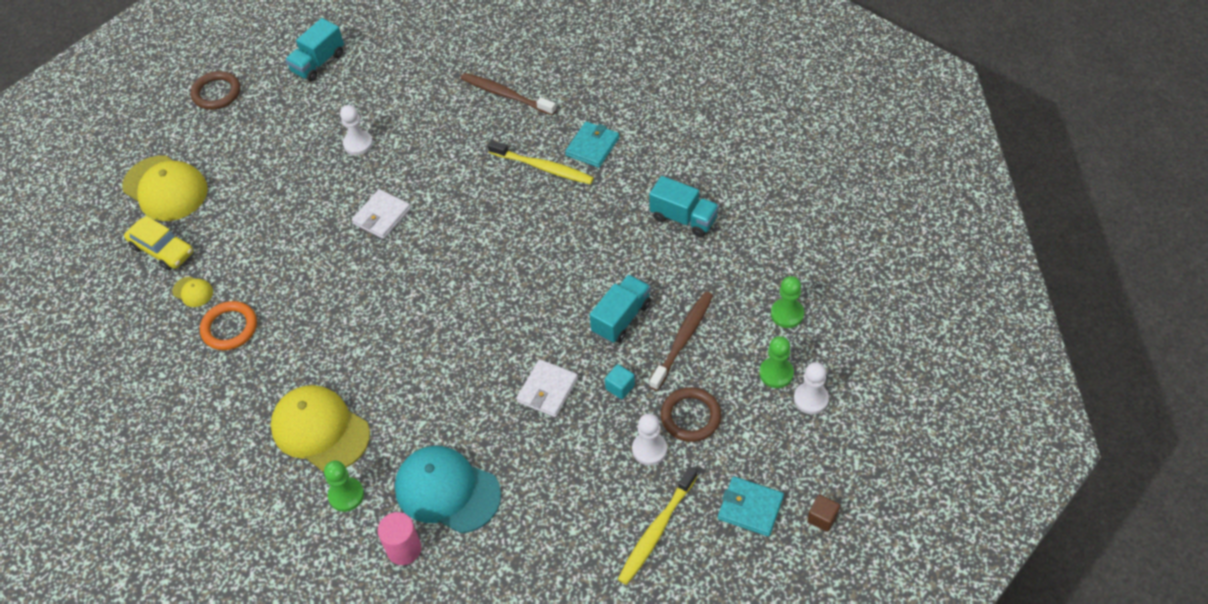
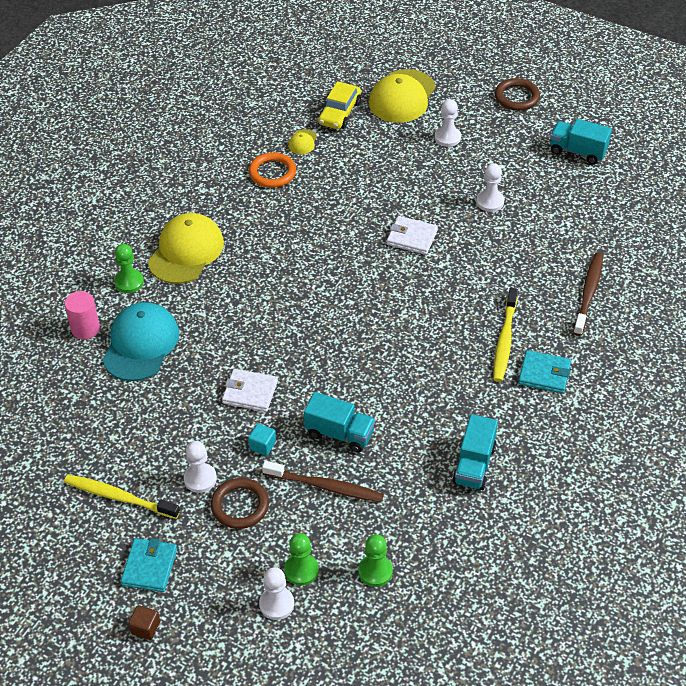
camera: 75 degrees right, 5 degrees down
(249, 161) = (447, 137): none -> white pawn

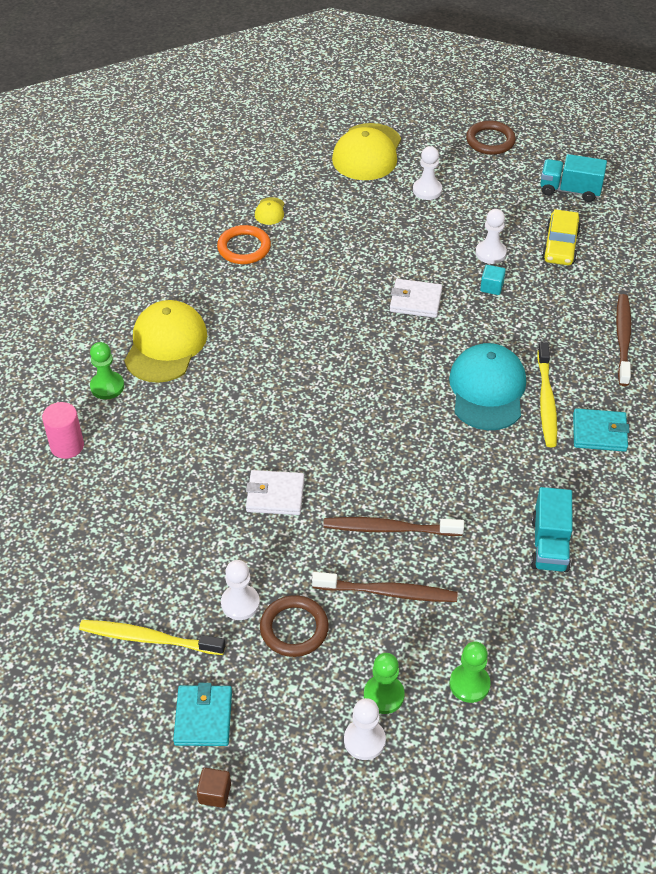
camera: 10 degrees left, 0 degrees up
(141, 344) = (136, 455): turquoise cap -> turquoise cap (487, 390)
(262, 445) = (304, 554): turquoise cube -> turquoise cube (491, 287)
(339, 113) = (303, 176): yellow car -> yellow car (560, 246)
(339, 433) = (389, 529): turquoise truck -> brown toothbrush

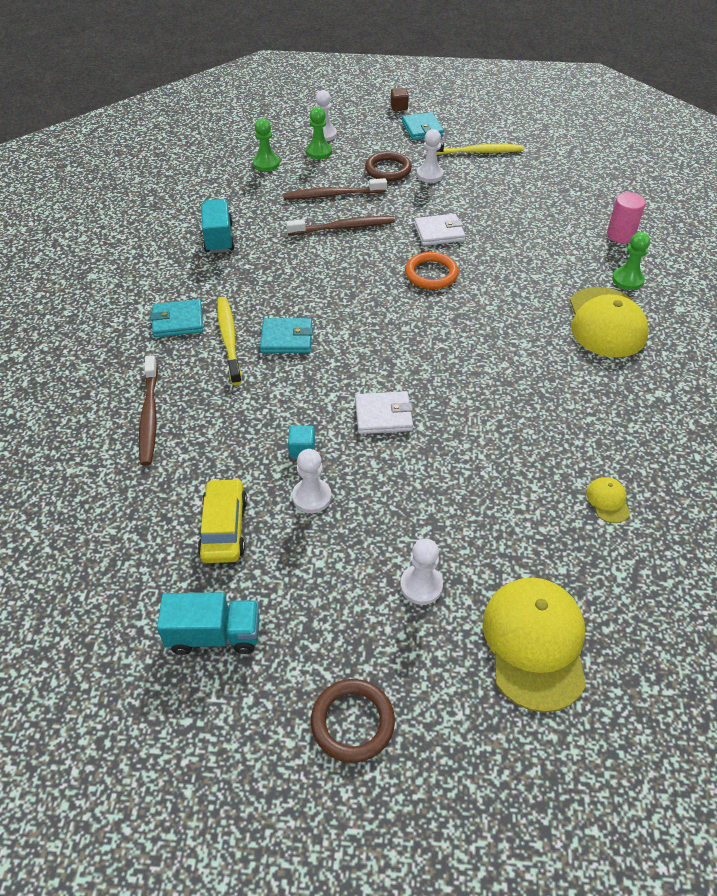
camera: 165 degrees right, 0 degrees up
(244, 248) = (604, 442): orange ring -> orange ring (431, 274)
(487, 390) = (286, 338): turquoise cap -> turquoise wallet

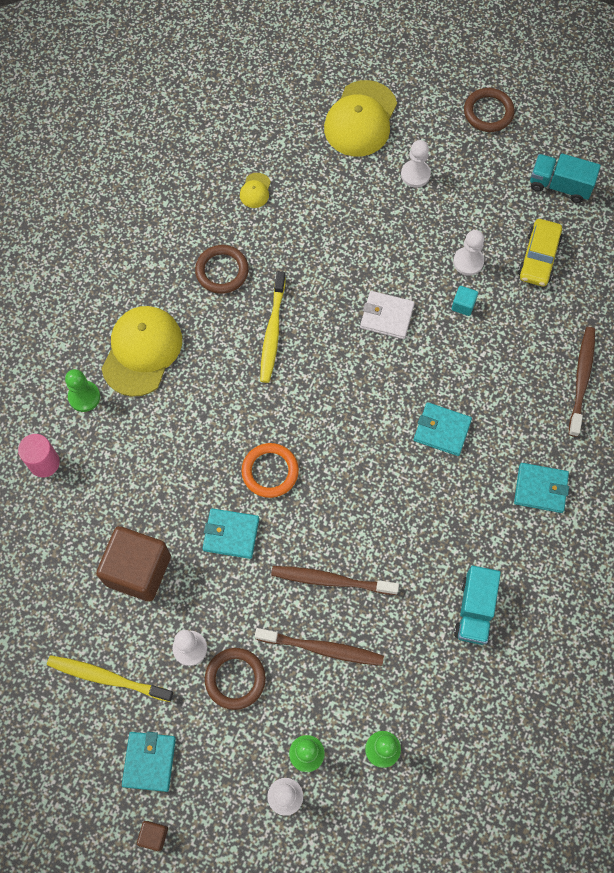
camera: 160 degrees left, 20 degrees up
(229, 339) = (496, 447): yellow toothbrush -> yellow toothbrush (272, 332)
(439, 232) = (231, 534): white wallet -> turquoise wallet
(496, 200) = (138, 570): none -> brown cube
(583, 407) = (222, 271): none -> brown ring

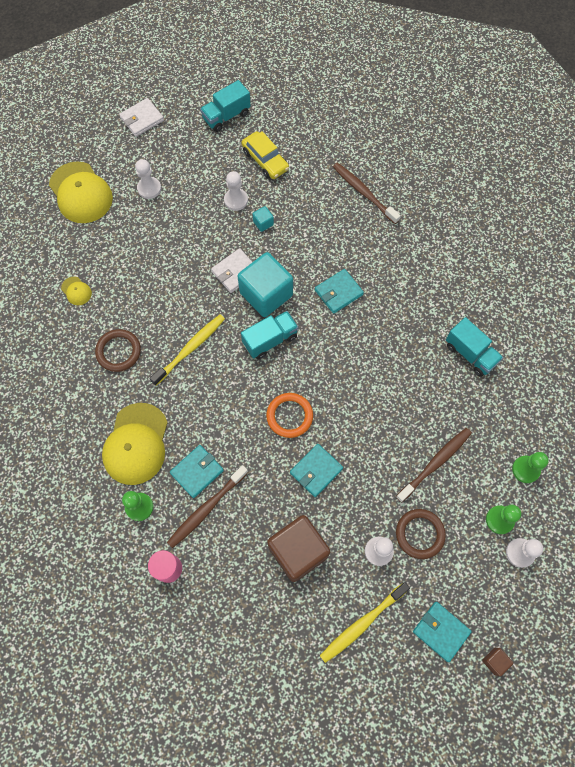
camera: 55 degrees left, 0 degrees up
(142, 351) = (136, 444): yellow cap -> yellow cap turned 135 degrees counterclockwise
(272, 332) = (190, 348): yellow toothbrush -> yellow toothbrush turned 90 degrees counterclockwise
(331, 580) = (392, 427): brown toothbrush -> brown toothbrush (206, 509)
(337, 399) = (270, 340): none -> turquoise truck
(385, 362) = (266, 294): none -> turquoise cube
(488, 112) = (142, 119): brown ring -> white wallet
(540, 489) = (418, 263): turquoise wallet -> turquoise wallet (197, 472)

